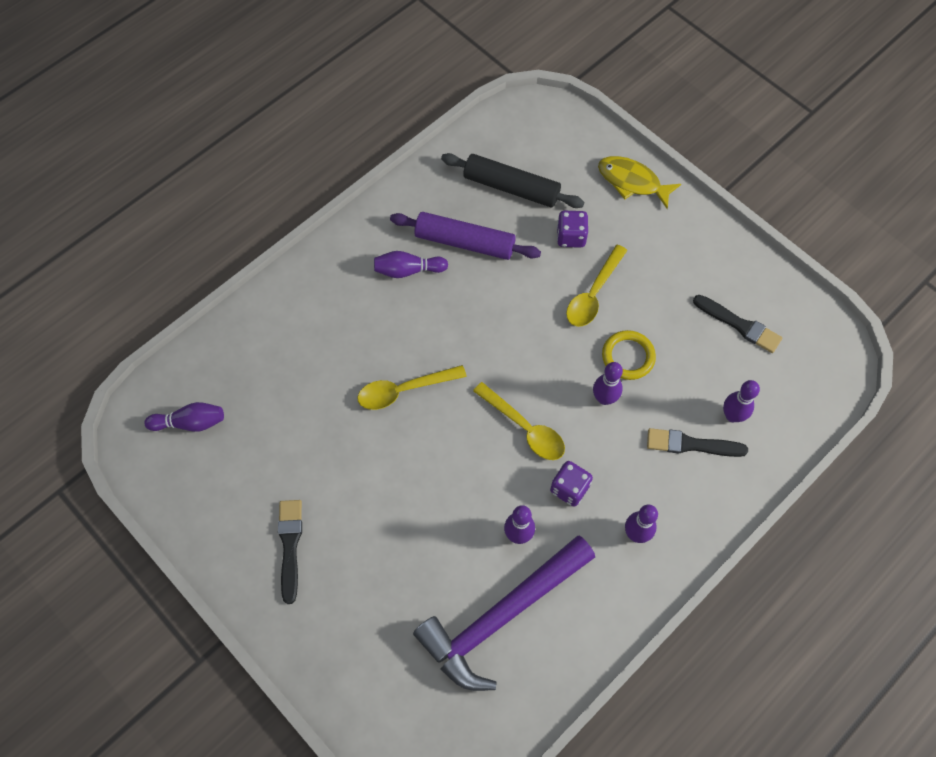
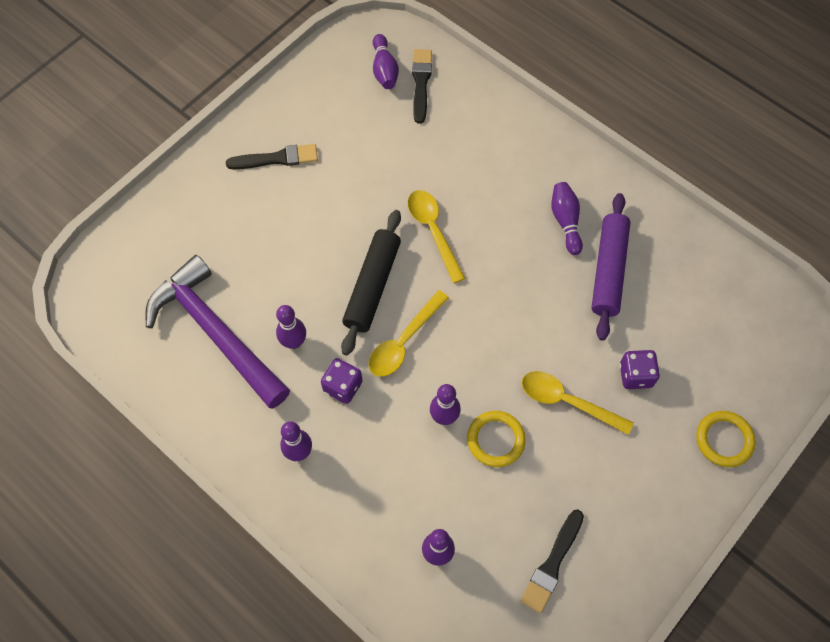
camera: 85 degrees right, 0 degrees up
(511, 187) = (687, 311): black rolling pin -> black rolling pin (372, 286)
(632, 182) = (724, 440): yellow fish -> yellow ring
(691, 444) = (399, 508): black brush -> black brush (421, 83)

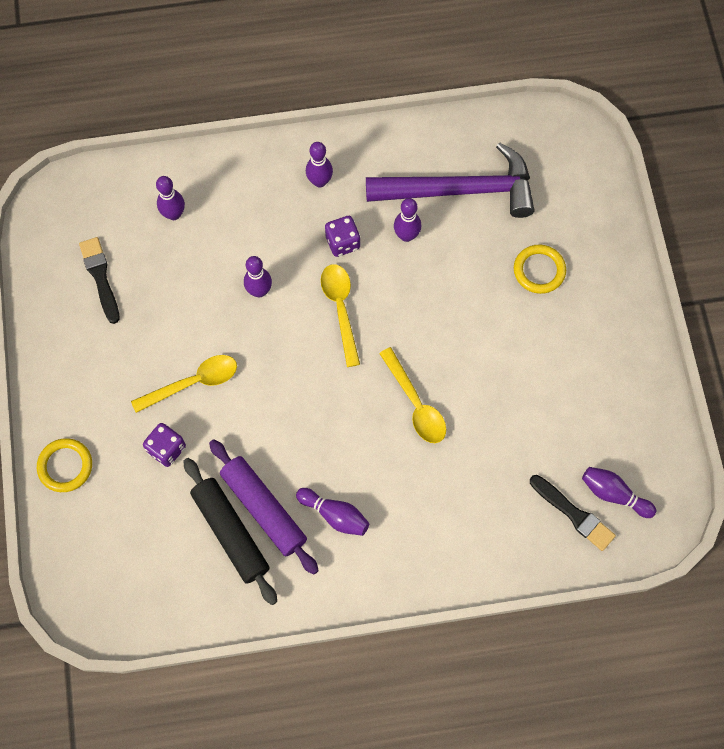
camera: 130 degrees right, 5 degrees up
(276, 159) = (586, 337): black brush -> none
(372, 286) = (405, 322): black rolling pin -> black rolling pin (230, 532)
(433, 231) = (416, 404): yellow spoon -> yellow spoon turned 45 degrees clockwise
(495, 440) = (212, 311): yellow ring -> yellow ring (539, 270)

